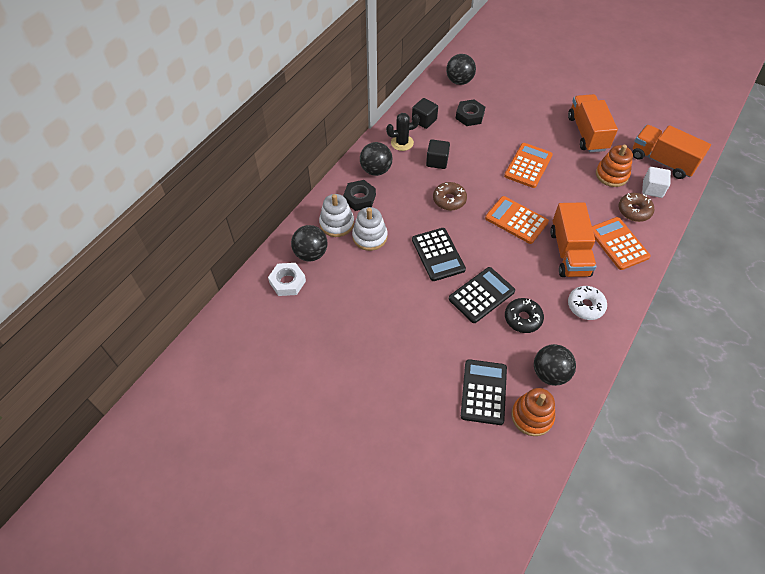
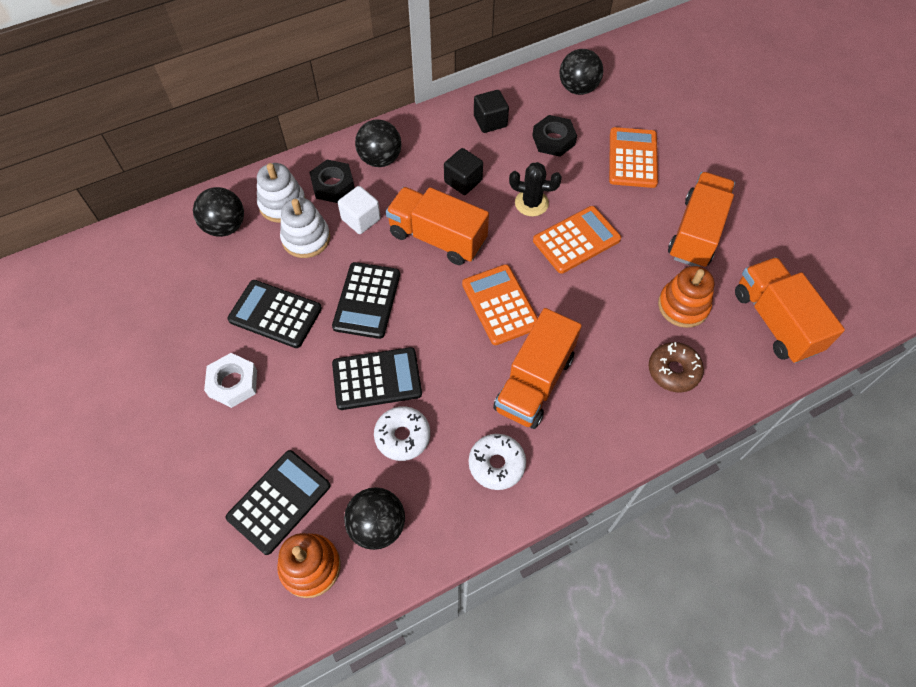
camera: 30 degrees right, 5 degrees up
(287, 282) = (174, 247): white nut -> white nut (233, 383)
(389, 289) = (275, 314): none -> black calculator
(402, 143) = (439, 138): black cactus -> black cactus (531, 203)
(449, 200) = (437, 238): brown donut -> orange truck
(523, 318) = (402, 436): black donut -> white donut
(618, 243) = (612, 404): orange calculator -> orange calculator (632, 158)
(652, 189) = (726, 353): white cube -> white cube (361, 219)

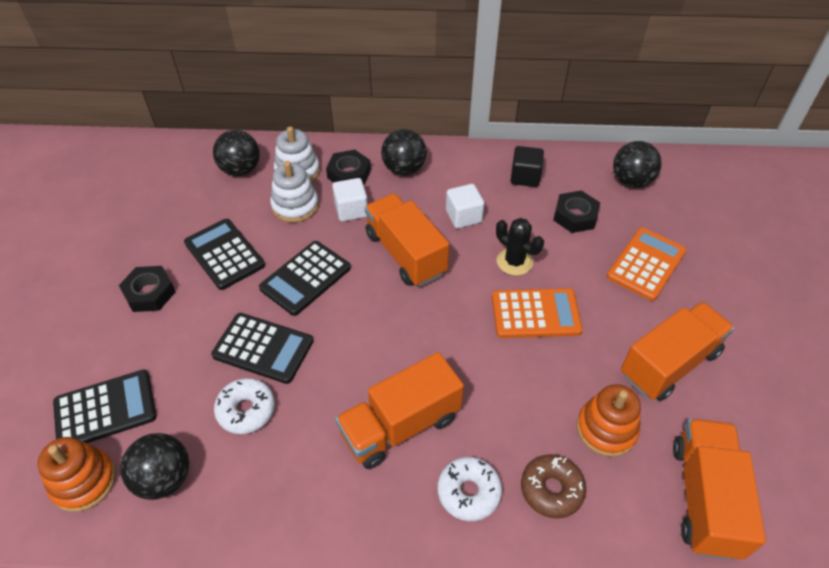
camera: 30 degrees right, 10 degrees down
(233, 383) = (149, 293): white nut -> black nut
(463, 181) = (463, 216): black cube -> white cube
(496, 464) = (309, 483): white donut -> white donut (468, 492)
(500, 305) = (420, 338): orange calculator -> none

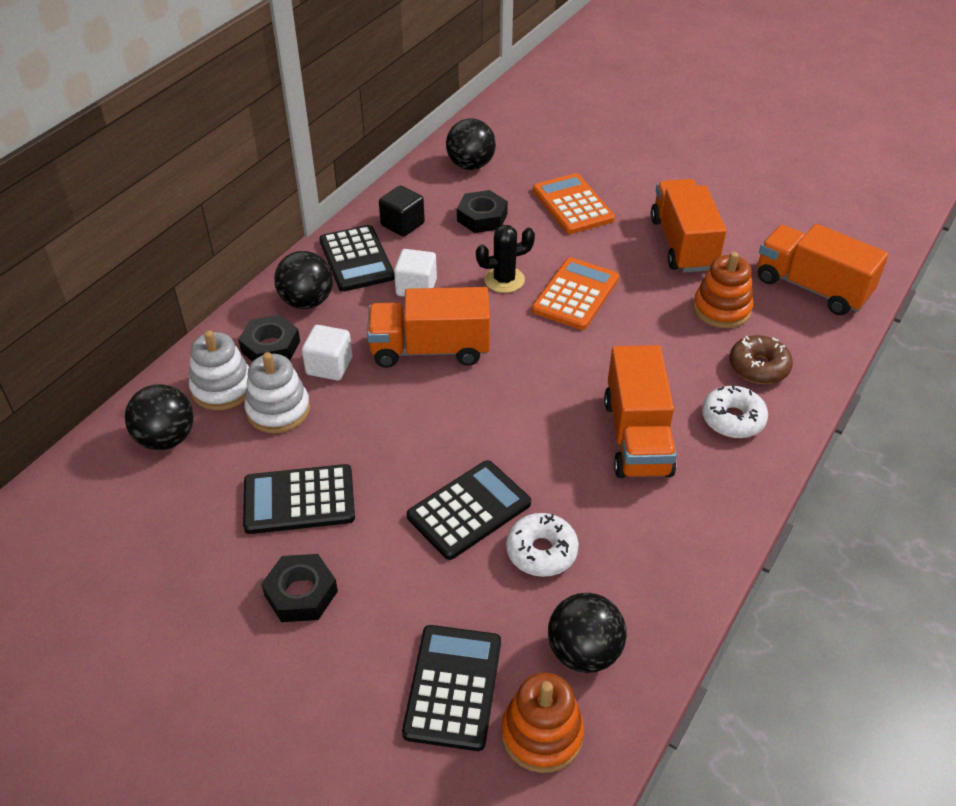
camera: 60 degrees left, 5 degrees down
(305, 278) = (397, 440): black calculator -> black calculator (356, 259)

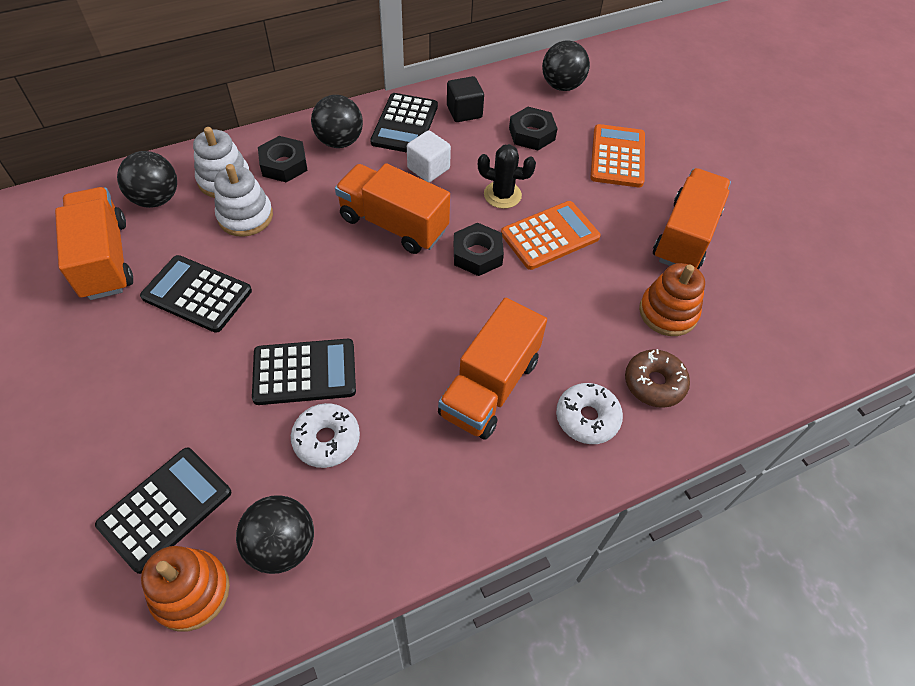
camera: 30 degrees right, 10 degrees up
(301, 593) = (134, 367): black nut -> black nut (477, 254)
(329, 366) = (310, 200): white cube -> none
(812, 287) = (774, 335): orange truck -> orange truck (105, 259)

